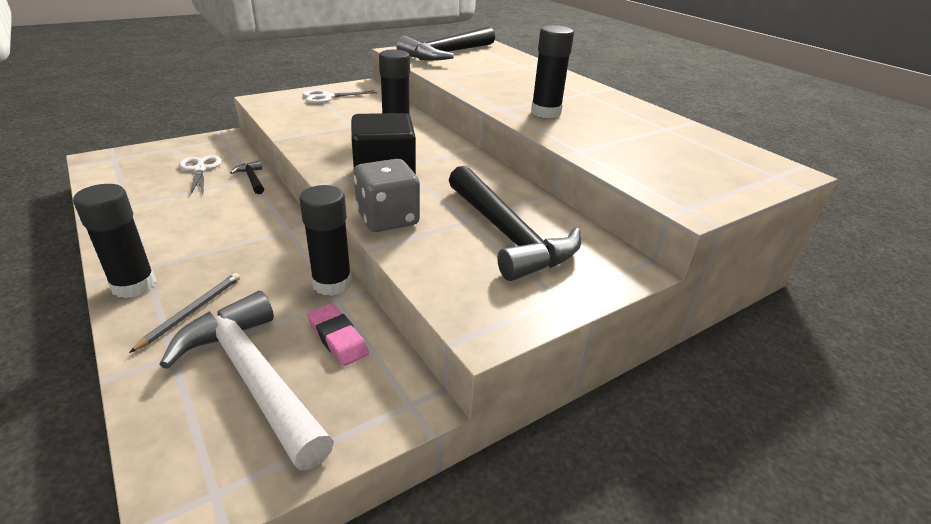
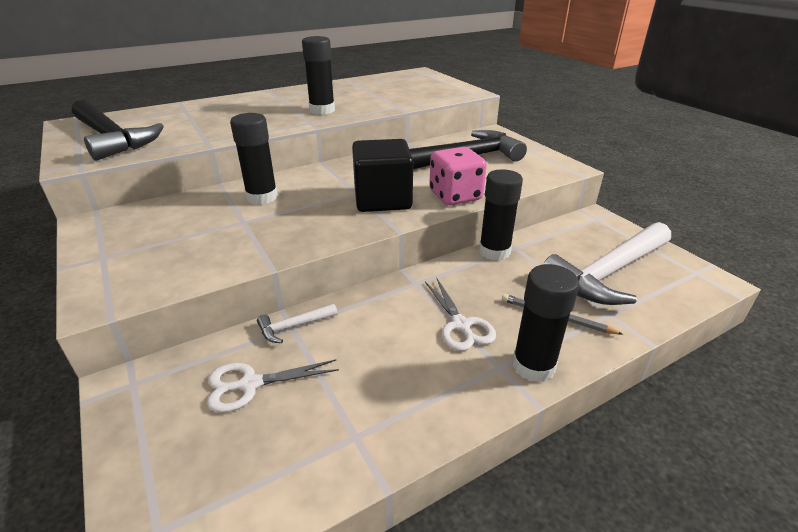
camera: 85 degrees left, 0 degrees up
(252, 179) = (293, 326): black hammer -> white hammer
(327, 97) = (126, 246): white scissors -> white scissors (461, 325)
(338, 338) = (555, 244): pink eraser -> none
(388, 219) = (455, 196): grey dice -> pink dice

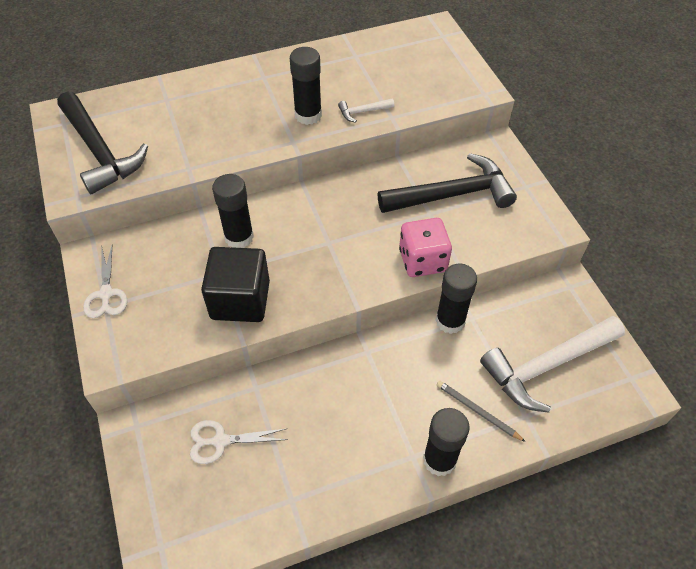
camera: 10 degrees right, 20 degrees up
(293, 326) = (257, 387): white hammer -> white hammer (363, 112)
(382, 199) = (351, 256): black cube -> black cube (240, 300)
(461, 325) = (394, 408): white scissors -> white scissors (106, 294)

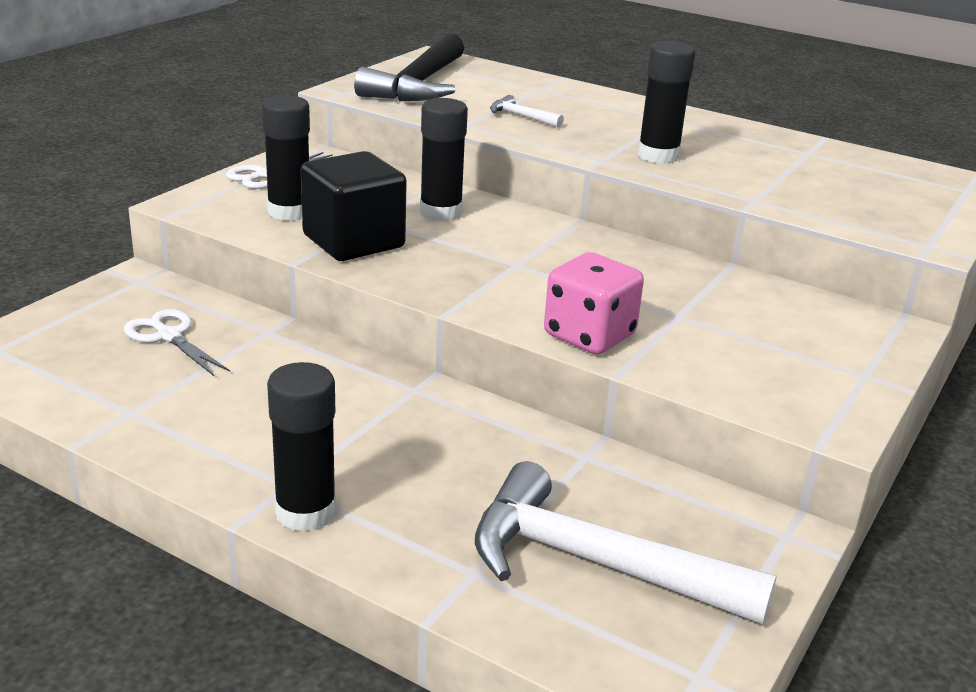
camera: 50 degrees right, 25 degrees down
(363, 112) = (727, 182): white hammer -> white hammer (521, 116)
(450, 321) = (554, 439): black glue stick -> black glue stick (289, 212)
(452, 195) = (740, 322): black hammer -> none
(478, 411) = (427, 519): grey pencil -> none

